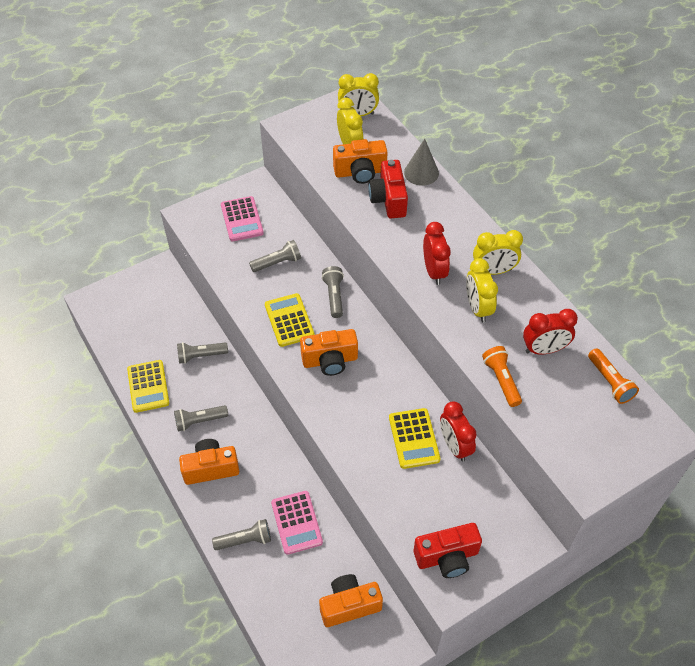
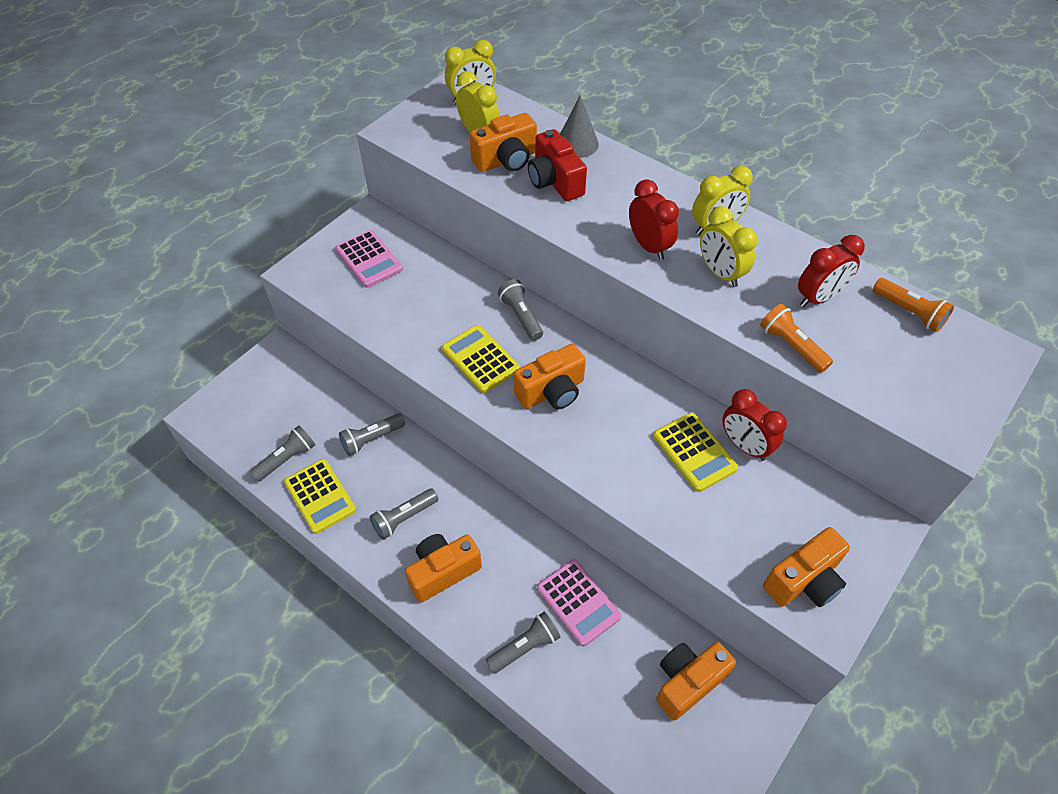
camera: 20 degrees left, 0 degrees up
(277, 263) = (435, 297): grey flashlight -> grey flashlight (287, 459)
(447, 557) = (804, 581): red camera -> orange camera

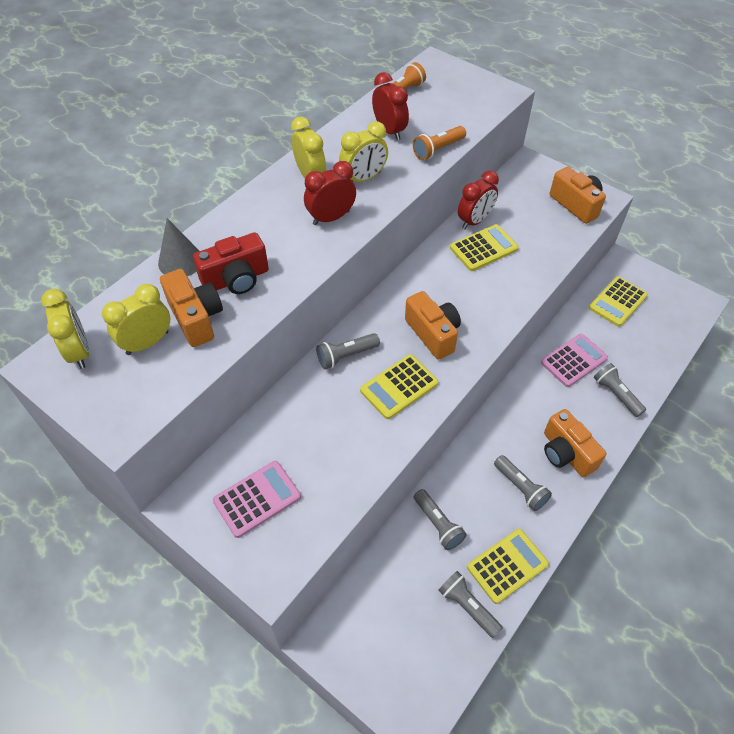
camera: 90 degrees left, 0 degrees up
(688, 682) = (617, 302): orange camera -> yellow calculator

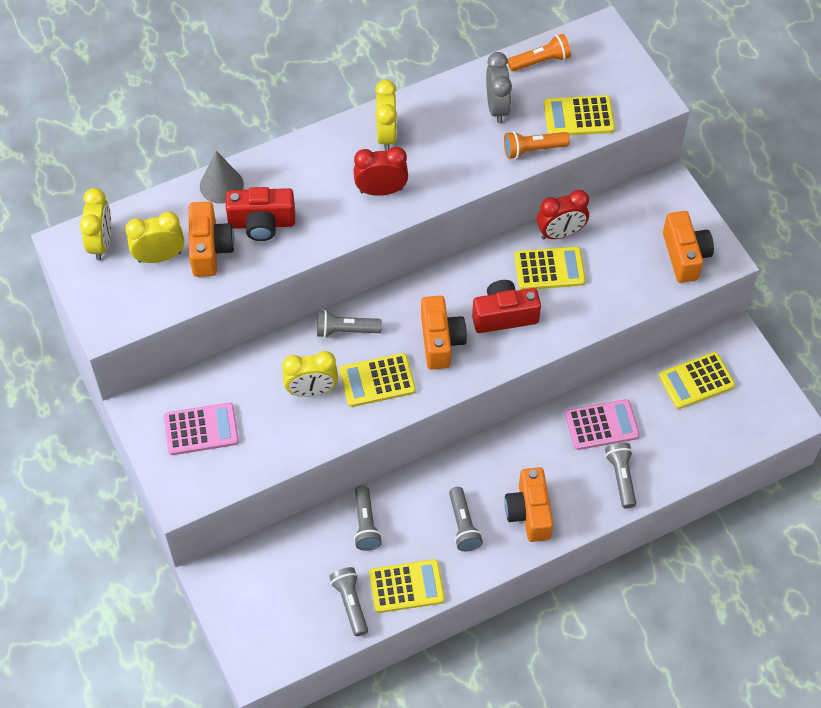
camera: 25 degrees right, 5 degrees up
(364, 178) = (437, 157): yellow clock -> yellow clock (311, 391)
(389, 131) = (497, 107): red clock -> grey clock
(457, 118) = (579, 117): none -> yellow calculator
(472, 295) = (504, 316): none -> red camera

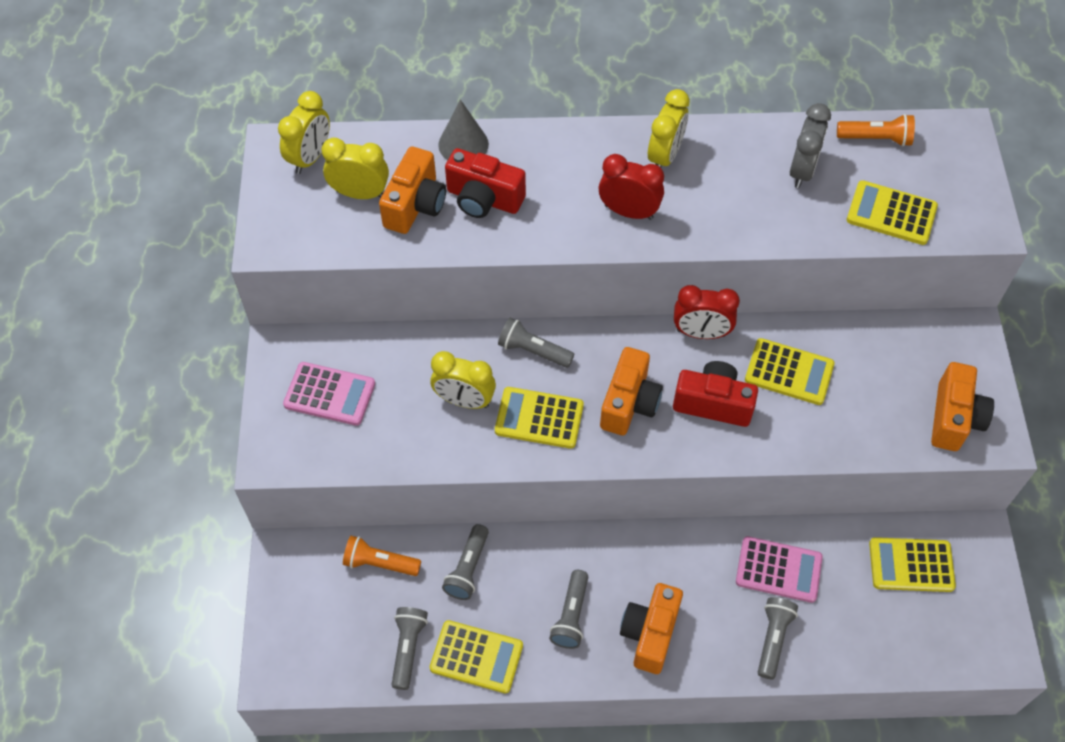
camera: 25 degrees right, 0 degrees up
(533, 150) = (820, 230): orange flashlight -> orange flashlight (379, 563)
(560, 233) = (820, 338): red clock -> red clock (701, 333)

